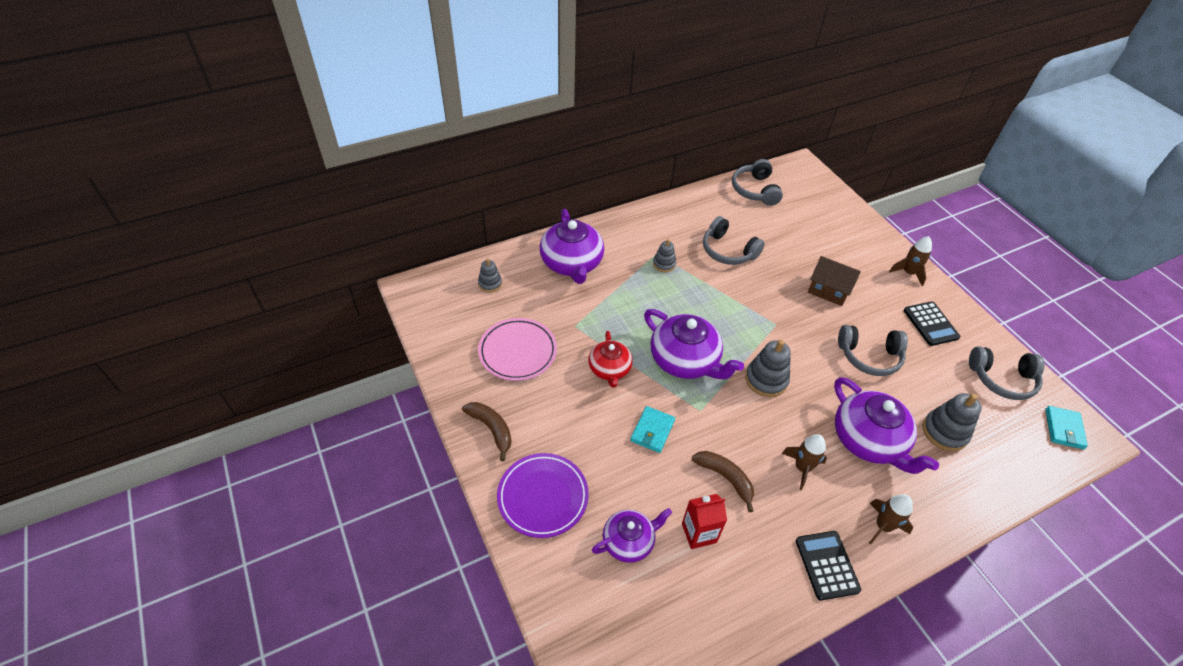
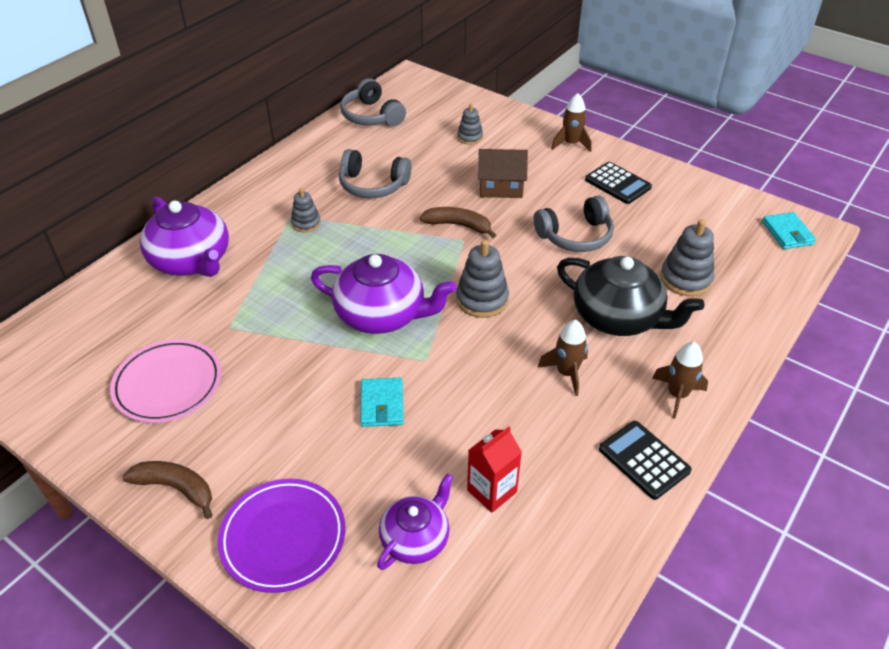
camera: 25 degrees left, 5 degrees down
(490, 283) = (92, 320): grey stacking toy -> grey stacking toy (470, 137)
(609, 369) = (296, 358): red teapot -> none
(725, 478) = (491, 419): brown banana -> brown banana (458, 225)
(868, 440) = (618, 317): purple teapot -> black teapot
(1002, 379) = (710, 209): grey headphones -> none

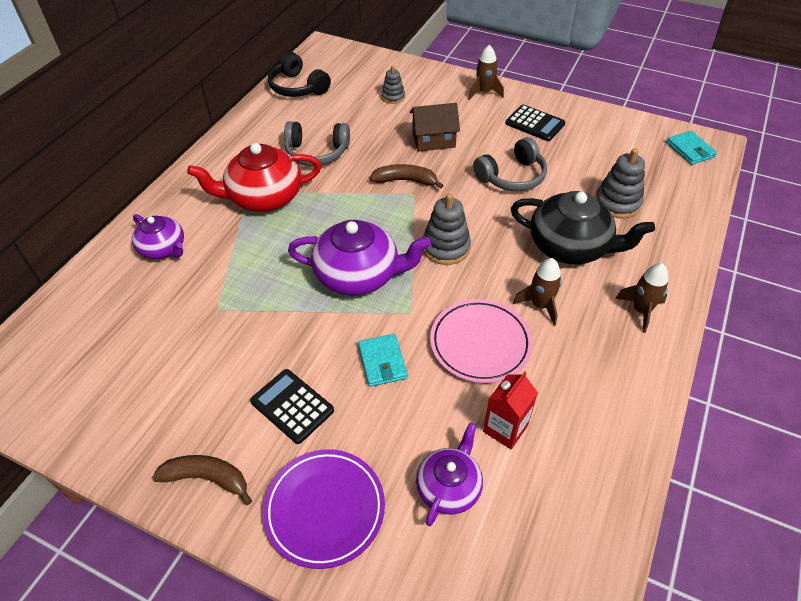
camera: 10 degrees left, 5 degrees up
(168, 384) = (172, 375): pink plate -> pink plate (480, 343)
(191, 261) = (163, 248): purple teapot -> purple teapot, size x0.61
(306, 223) = (264, 197): grey stacking toy -> red teapot
(372, 116) = (298, 87): grey headphones -> black headphones
(644, 460) = (630, 376): black calculator -> black calculator (292, 406)

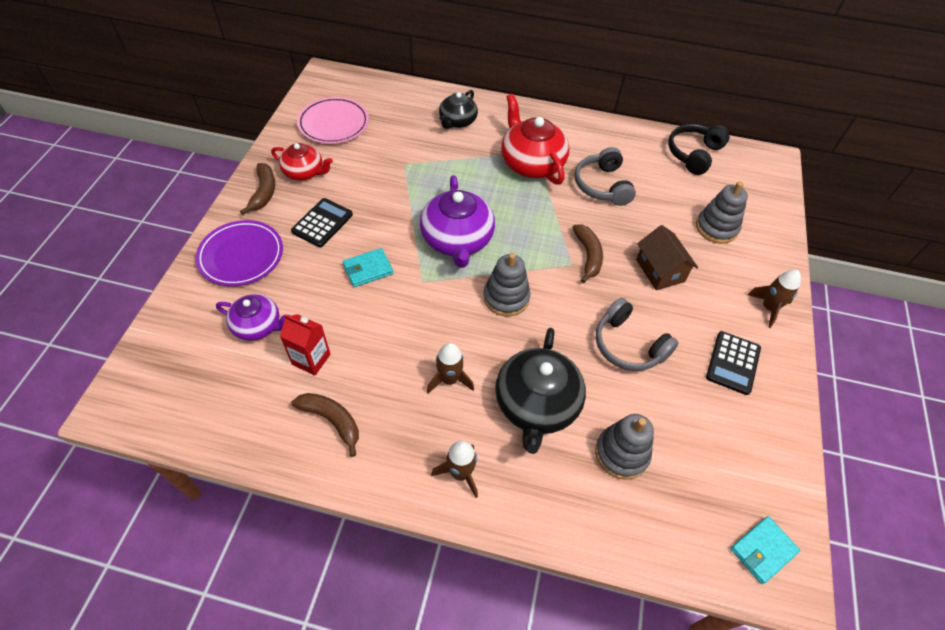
camera: 75 degrees right, 5 degrees up
(163, 248) = (457, 121): purple teapot -> black teapot
(186, 424) = (304, 172): none -> red teapot
(393, 97) = (716, 228): grey stacking toy -> grey stacking toy, size x1.64
(480, 343) = (396, 334): pink plate -> pink plate (334, 124)
(585, 411) = (332, 420): none -> brown banana

